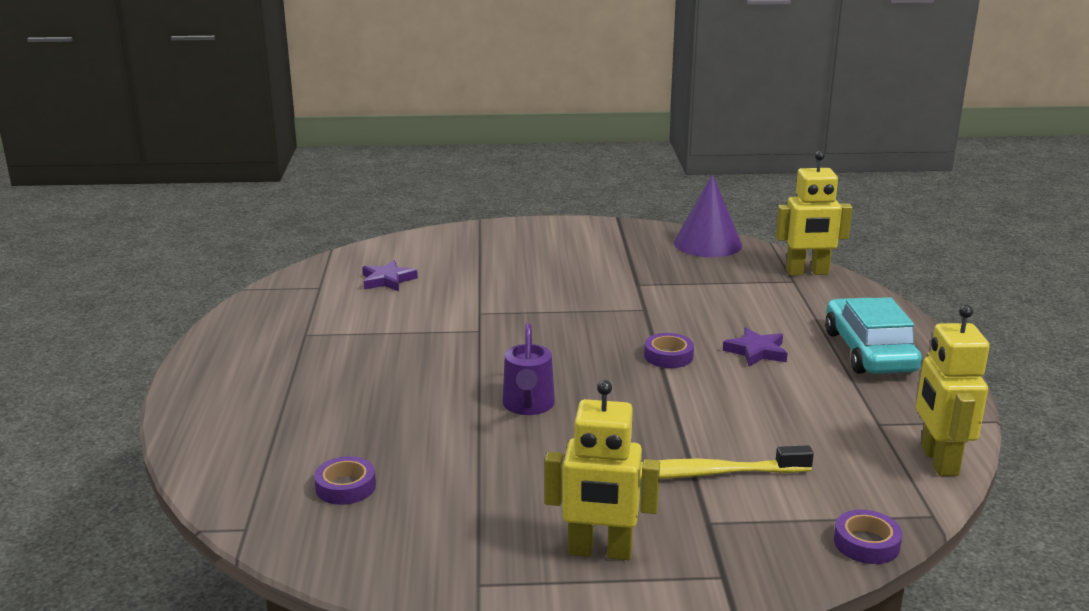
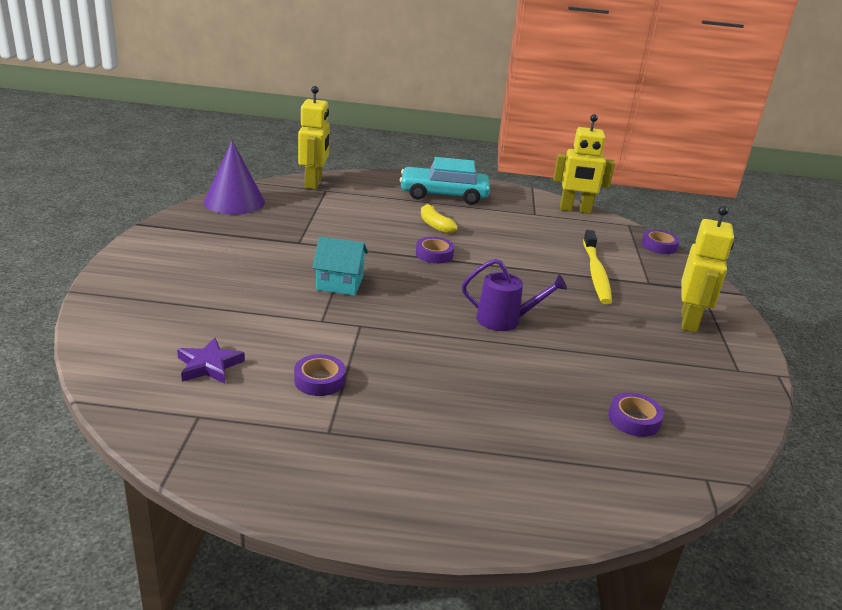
camera: 85 degrees left, 5 degrees up
(378, 322) = (319, 380): none -> purple tape
(559, 313) = (340, 283): none -> turquoise house
(756, 351) = (435, 225): purple star -> yellow banana

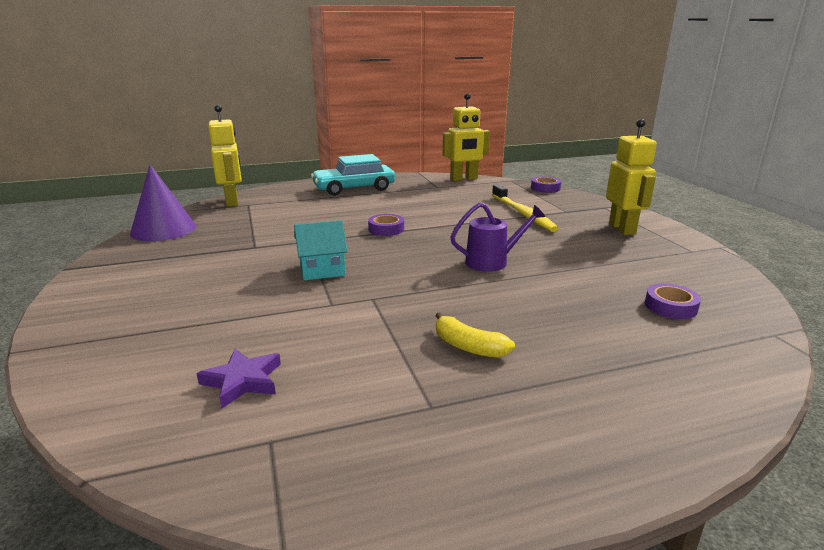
camera: 20 degrees left, 5 degrees down
(319, 380) = (376, 358): purple tape -> none
(435, 225) = (367, 209): yellow banana -> yellow banana (468, 347)

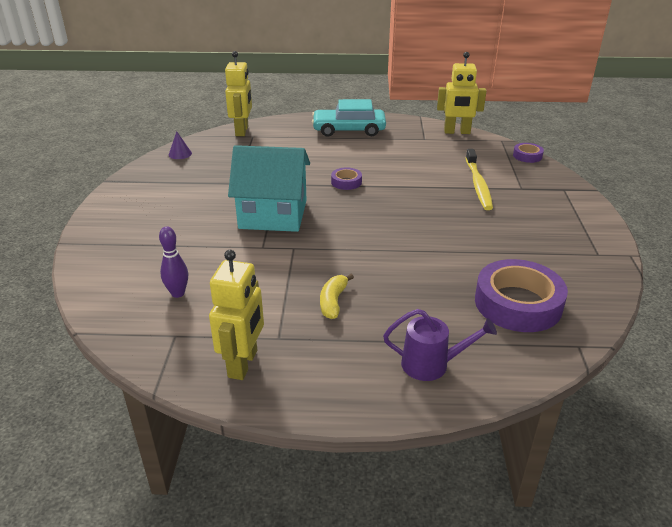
camera: 20 degrees right, 10 degrees up
(163, 229) = (180, 154): purple cone -> purple cone, size x0.47
(243, 381) = (178, 293): purple star -> purple bowling pin
(322, 269) = (273, 214): turquoise house -> turquoise house, size x1.87
(468, 347) = (333, 302): yellow banana -> yellow banana turned 45 degrees clockwise
(492, 262) = (408, 232): purple watering can -> purple watering can (432, 365)
(622, 229) = (556, 218): yellow robot -> yellow robot (243, 364)
(670, 306) = (518, 303): purple tape -> purple tape, size x2.10

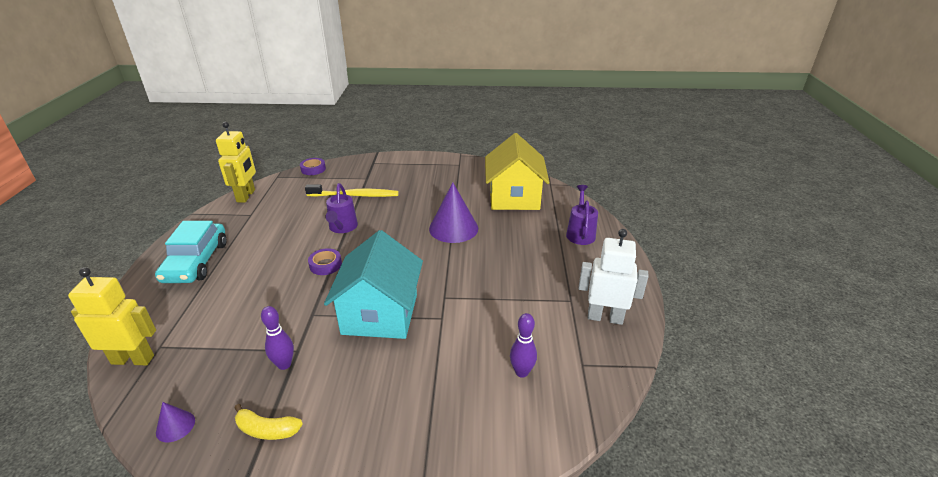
camera: 90 degrees left, 0 degrees up
(222, 180) = (284, 364): none -> purple bowling pin
(243, 364) = (605, 317): yellow robot -> white robot
(333, 302) = (522, 273): yellow banana -> yellow banana (267, 430)
(410, 184) = (342, 228): none -> purple watering can
(423, 251) = (453, 228): none -> purple cone
(518, 303) = (514, 197): purple tape -> yellow house

